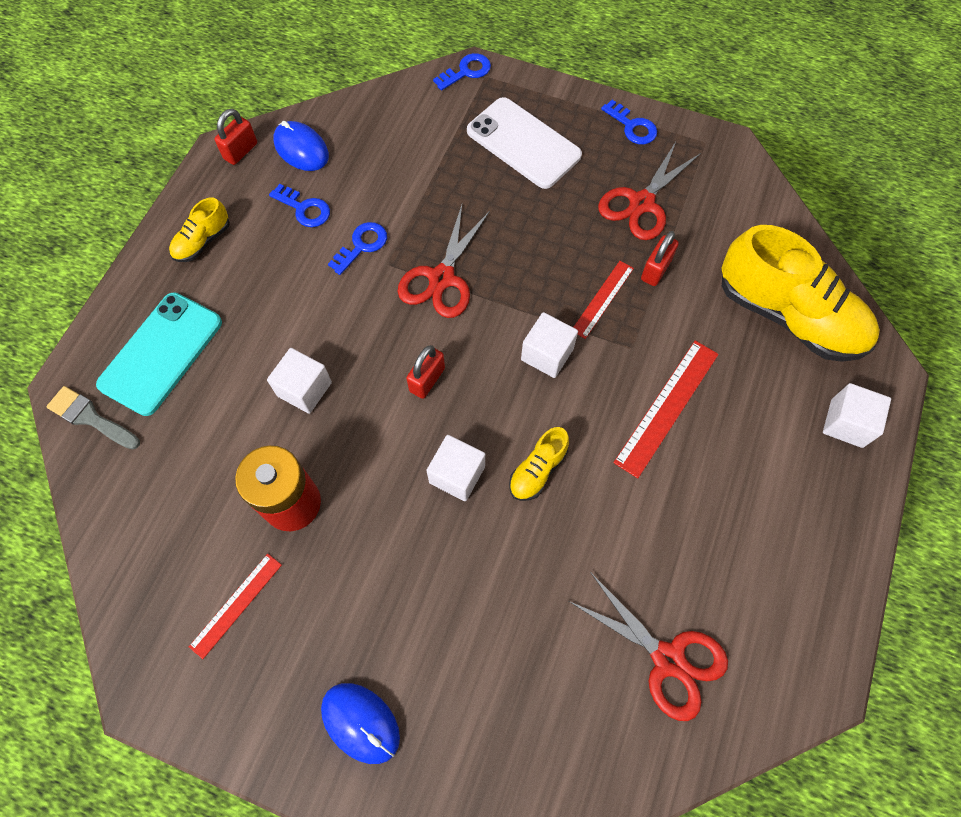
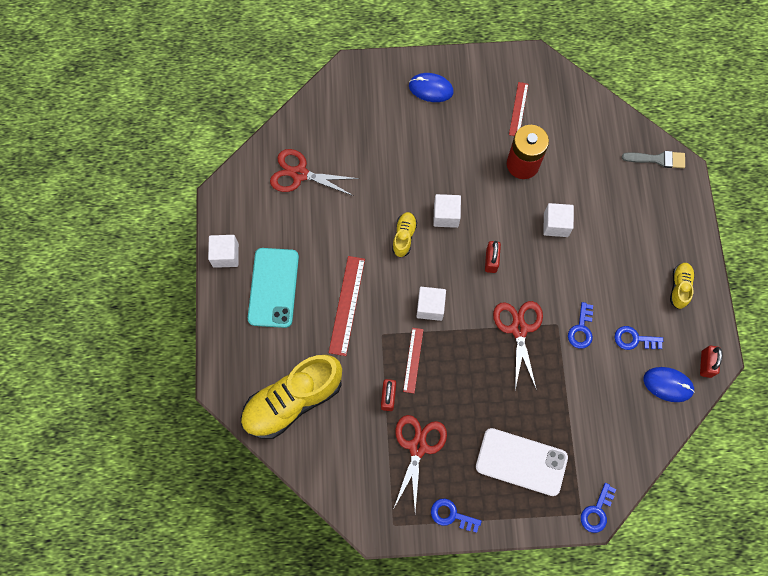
camera: 155 degrees right, 5 degrees up
(161, 353) = (649, 209): turquoise phone -> turquoise phone (273, 287)
(788, 316) = (293, 401): yellow shoe -> yellow shoe turned 45 degrees counterclockwise
(846, 423) = (239, 341): white cube -> white cube (225, 255)

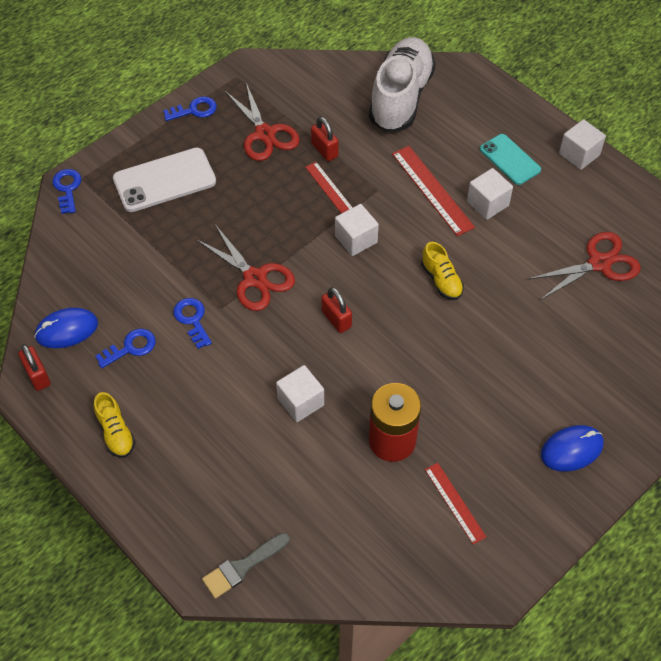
camera: 140 degrees right, 15 degrees down
(273, 287) = (510, 159): turquoise phone -> turquoise phone, size x0.65
(293, 401) = (401, 97): yellow shoe -> white shoe
(446, 215) = (421, 328): white cube -> white cube (487, 203)

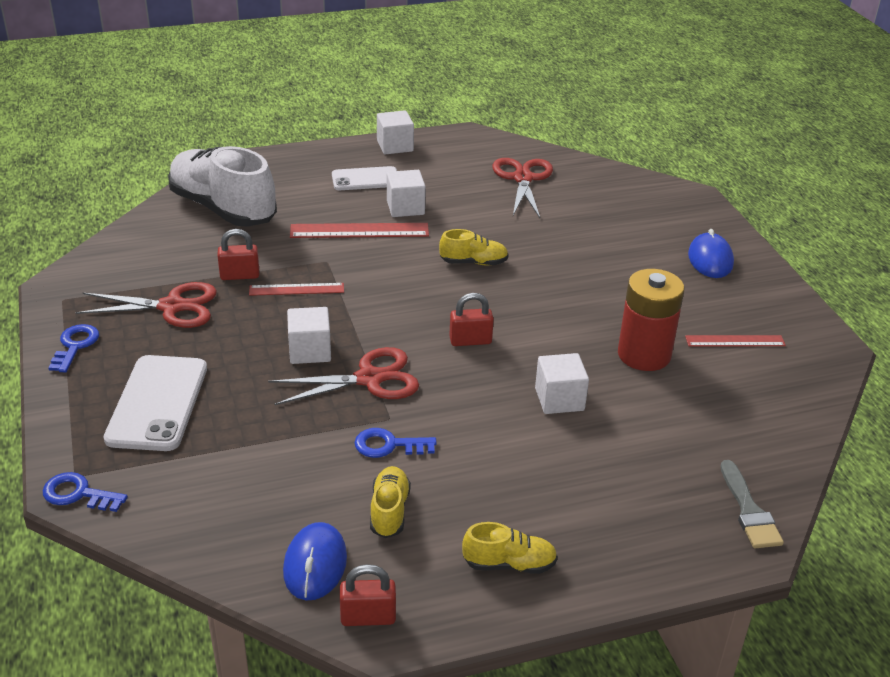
camera: 65 degrees left, 20 degrees down
(131, 347) = (389, 511): blue key -> yellow shoe
(356, 239) = (378, 295): white cube -> white cube (310, 351)
(510, 159) = (365, 179): turquoise phone -> white phone

